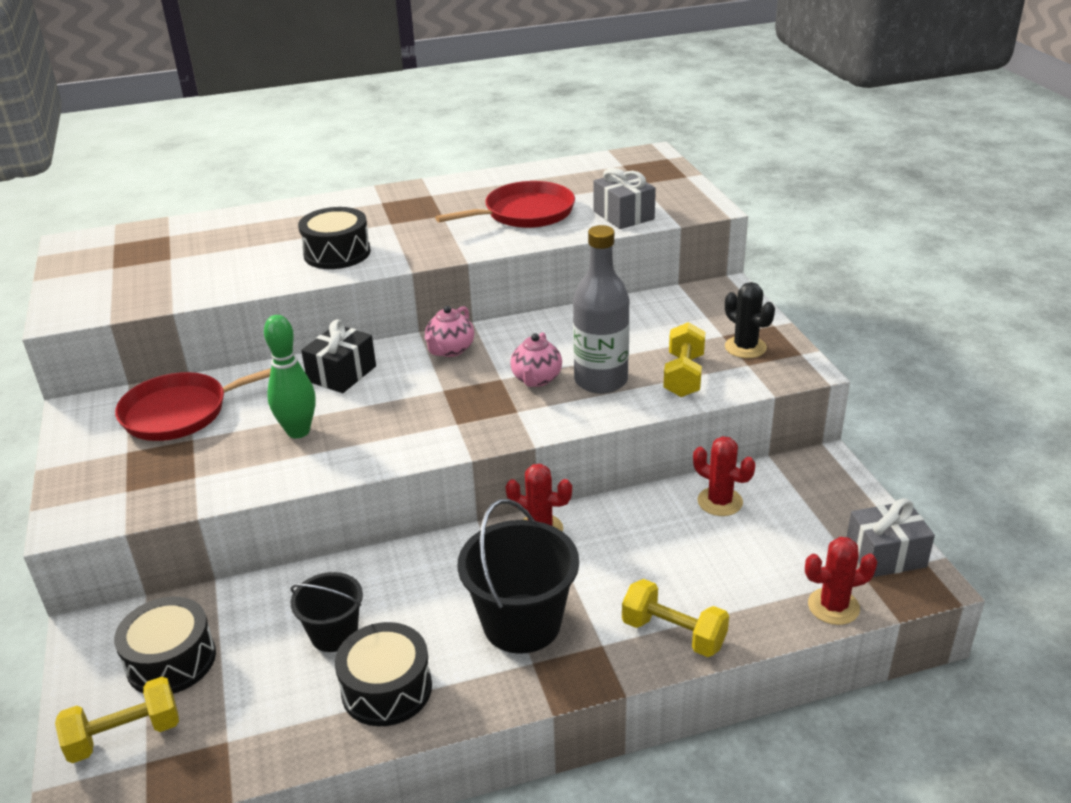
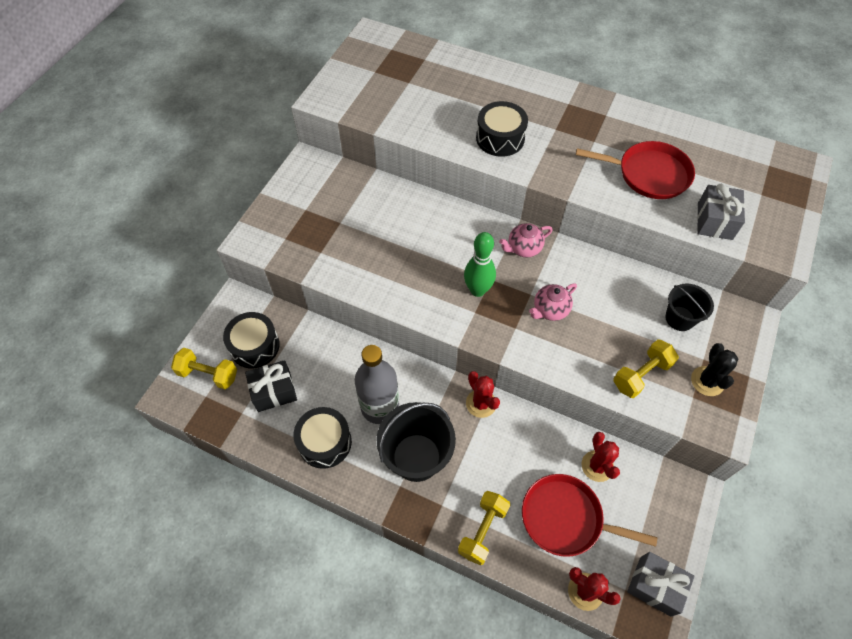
camera: 40 degrees right, 25 degrees up
(181, 412) = (350, 197): red pan -> red pan (565, 518)
(298, 431) = (392, 255): green bowling pin -> green bowling pin (477, 290)
(334, 634) = (330, 389): black bucket -> black bucket (679, 318)
(342, 374) = (449, 225): black gift -> black gift (274, 391)
(601, 381) = (586, 340): grey bottle -> grey bottle (380, 407)
(673, 634) = (483, 530): yellow dumbbell -> yellow dumbbell turned 45 degrees clockwise

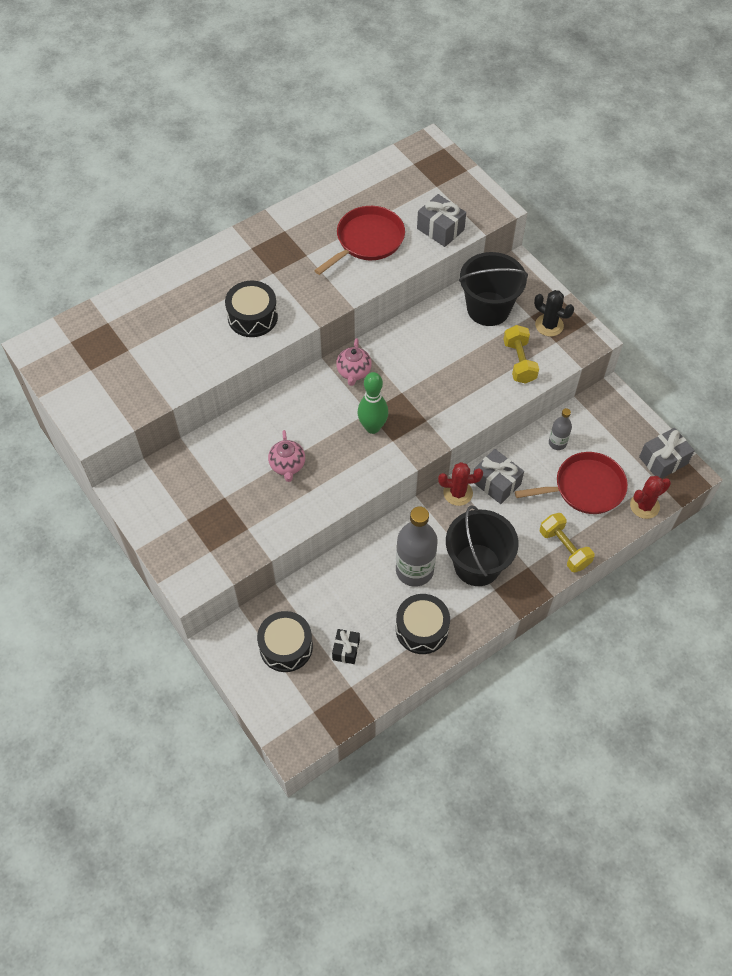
camera: 60 degrees left, 0 degrees up
(208, 374) = (291, 700): yellow dumbbell -> none
(274, 391) = (346, 650): black gift -> black gift, size x0.65
(514, 431) = (496, 483): none -> grey gift
(550, 310) = (425, 387): pink teapot -> pink teapot (287, 466)
(565, 518) = (585, 487): red pan -> red pan turned 150 degrees counterclockwise
(597, 466) = (557, 443): red cactus -> grey bottle
(679, 318) = (488, 309): black bucket -> black bucket, size x1.67

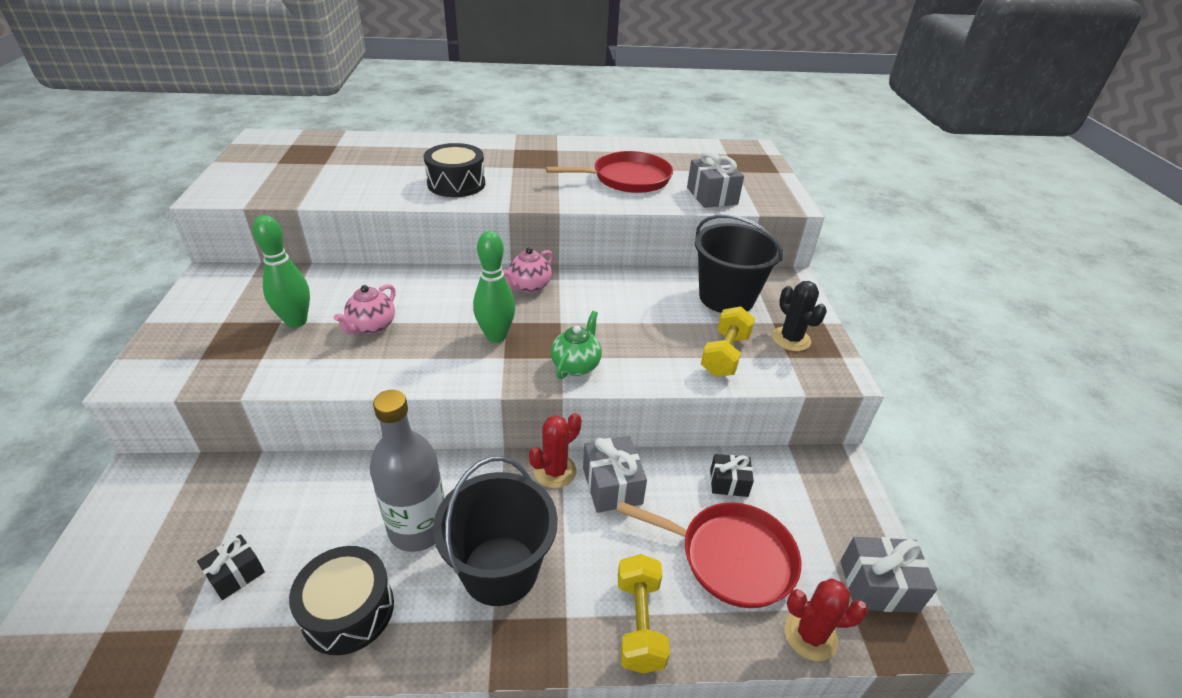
camera: 30 degrees right, 20 degrees down
(234, 491) = (296, 321): none -> green bowling pin
(286, 647) = (184, 525): black drum -> none
(440, 421) = (576, 365): none -> green teapot
(458, 493) = (555, 471): red cactus -> red cactus turned 75 degrees counterclockwise
(557, 443) = (728, 483): grey bottle -> black gift

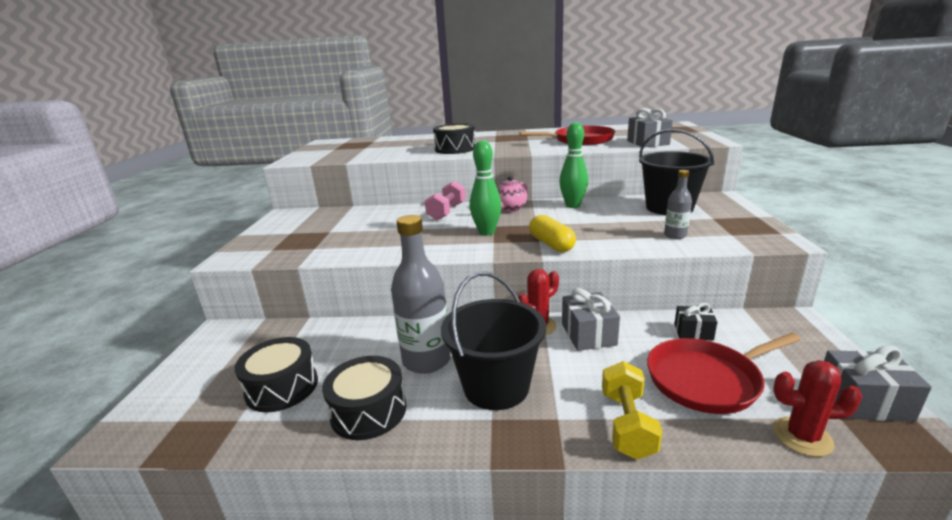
camera: 10 degrees right, 15 degrees down
(236, 574) = (282, 387): black gift -> black drum
(296, 321) = (340, 231): green bowling pin -> green bowling pin (573, 205)
(372, 326) = (394, 231): pink teapot -> none
(444, 287) = (447, 212): none -> pink dumbbell
(576, 365) = (551, 244): green teapot -> yellow capsule
(724, 355) = (675, 235): yellow dumbbell -> grey bottle
(731, 557) = (706, 380): red pan -> red pan turned 135 degrees clockwise
(791, 339) = (731, 225): black cactus -> none

